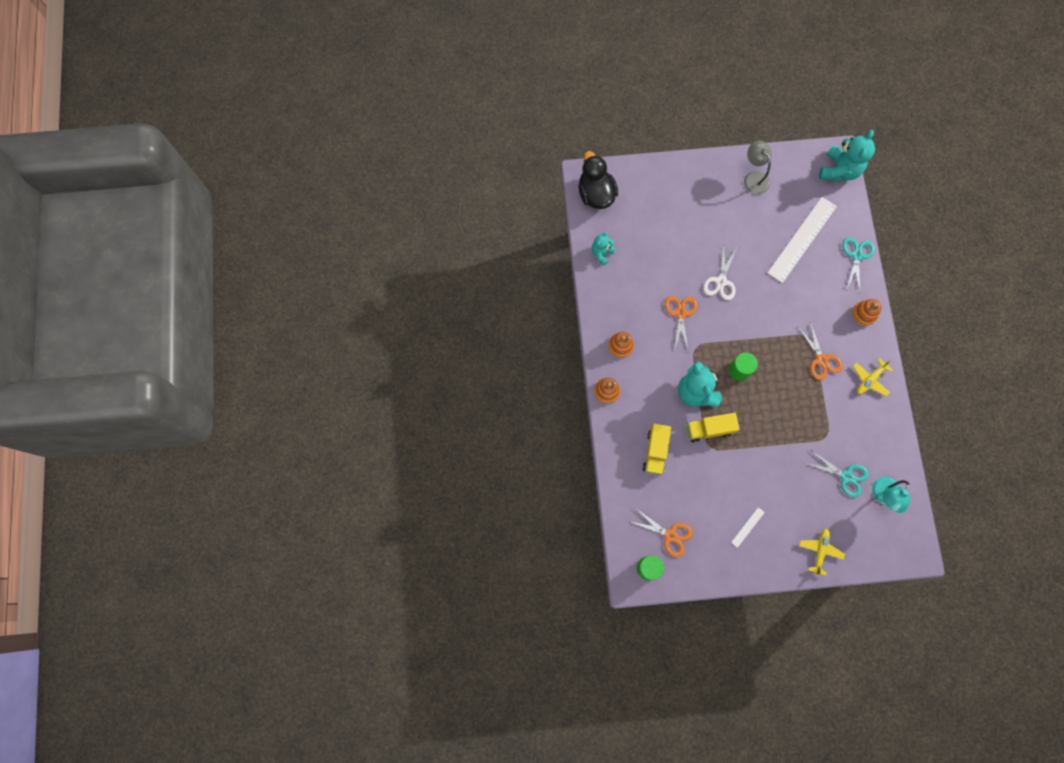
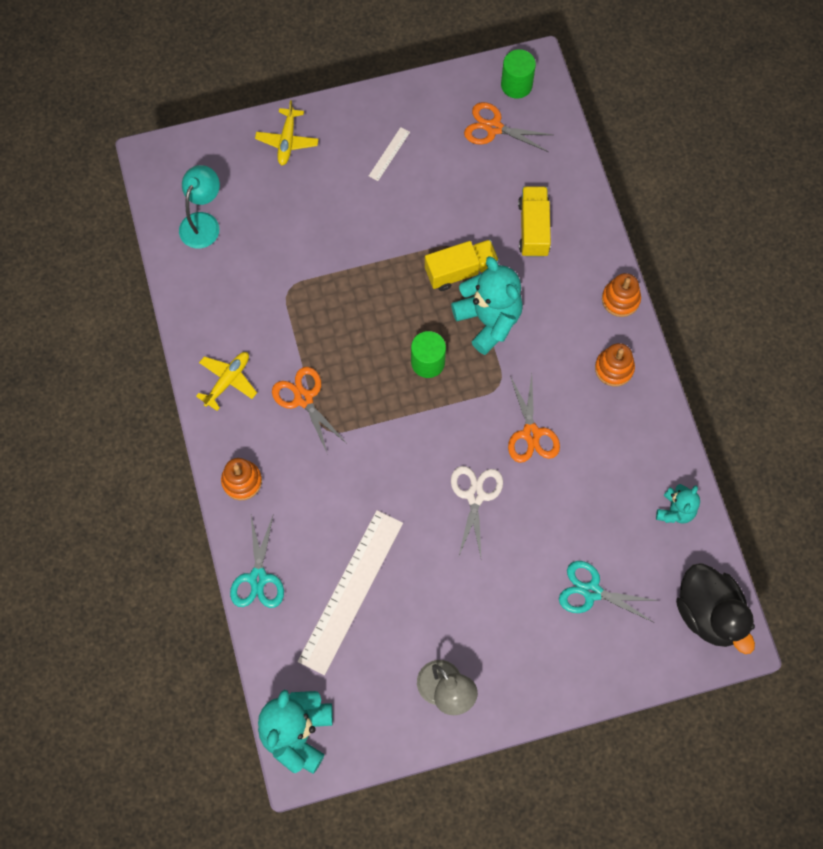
camera: 170 degrees right, 5 degrees down
(846, 476) = (256, 239): turquoise scissors -> turquoise scissors (591, 591)

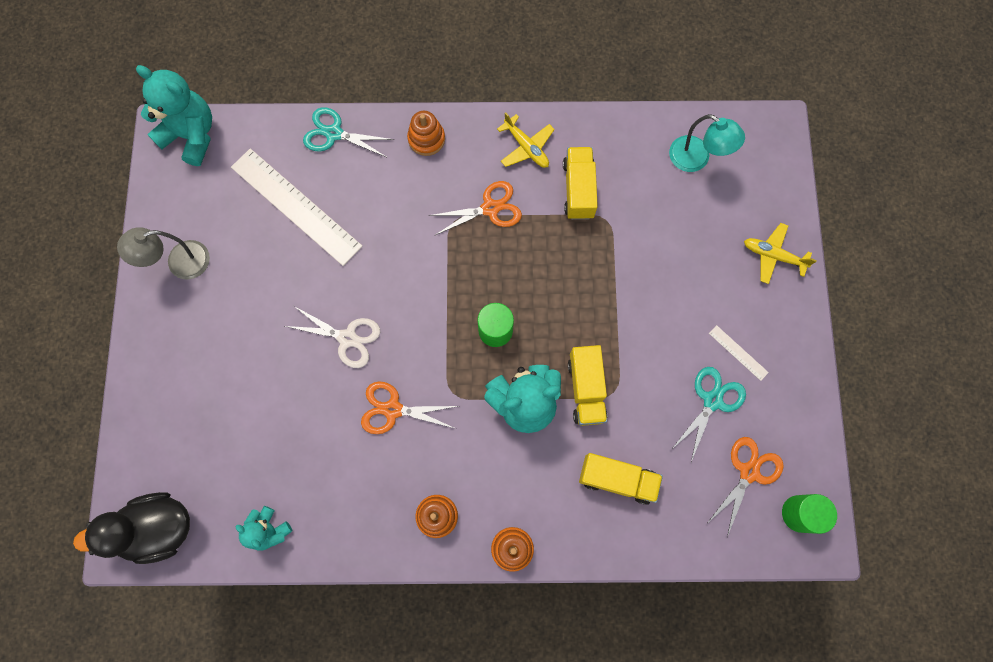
camera: 105 degrees right, 5 degrees up
(262, 321) = (578, 190): none -> yellow truck
(591, 591) = (220, 420): turquoise scissors -> turquoise scissors (713, 400)

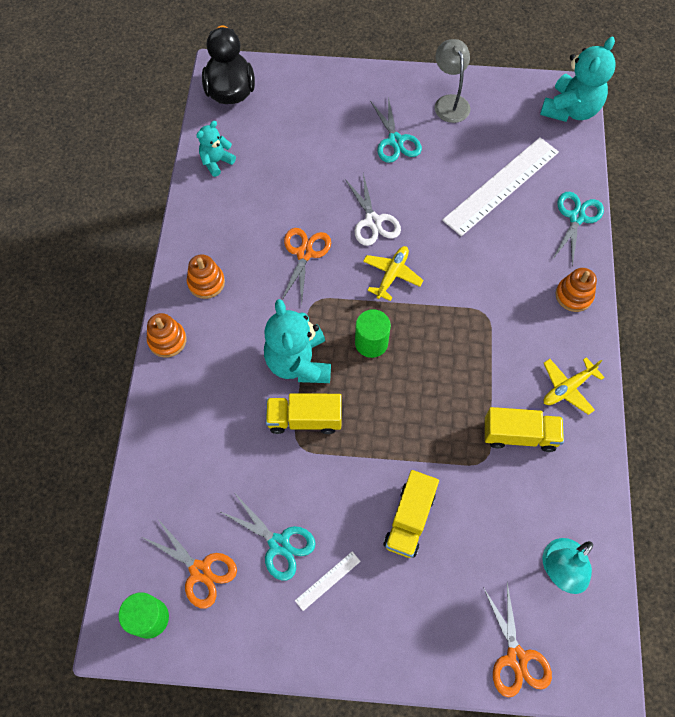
camera: 95 degrees right, 10 degrees down
(236, 321) = (395, 141): none -> turquoise scissors
(348, 338) = (373, 221): white scissors -> white scissors turned 45 degrees counterclockwise
(490, 208) = (498, 348): orange scissors -> orange scissors (516, 658)
(617, 479) = (213, 438): yellow truck -> yellow truck (409, 519)
(773, 255) = (438, 641): yellow plane -> yellow plane (392, 275)

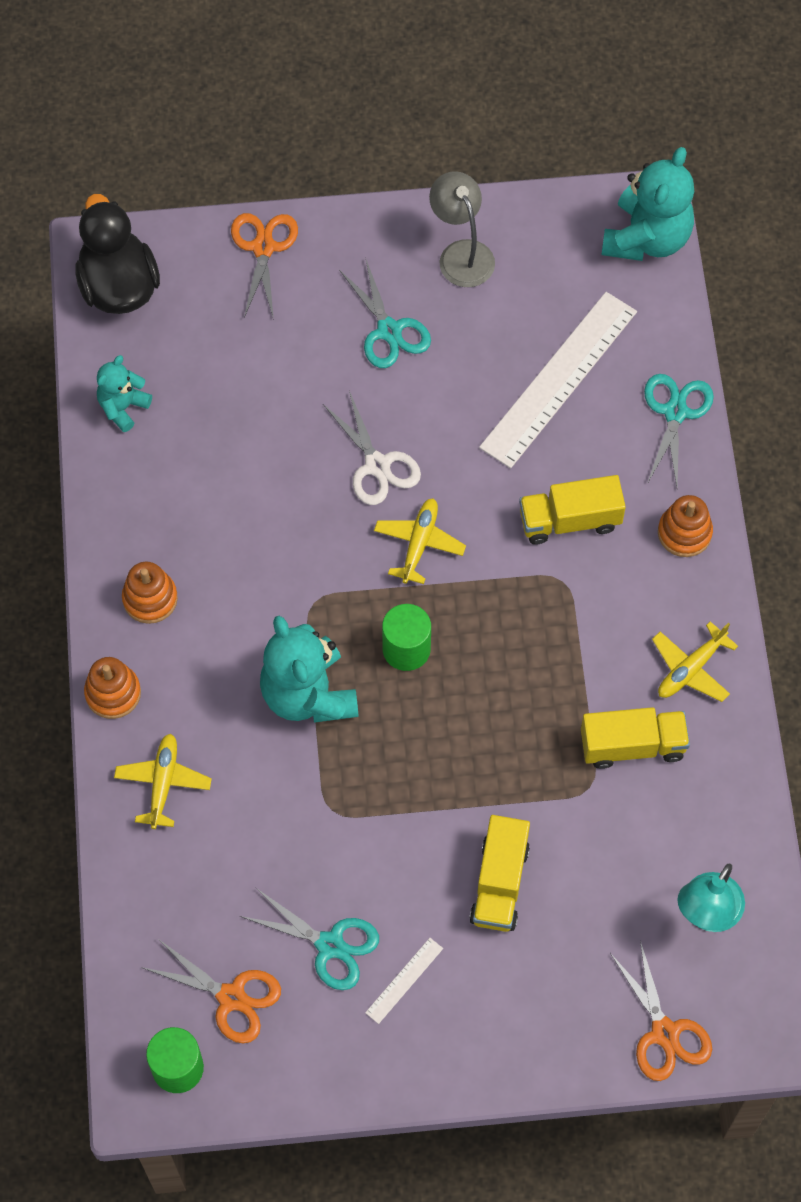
camera: 10 degrees left, 0 degrees up
(187, 406) = (163, 783): none -> yellow plane
(304, 419) = (332, 773): yellow truck -> yellow truck (569, 520)
(305, 253) = (286, 531): orange scissors -> orange scissors (263, 247)

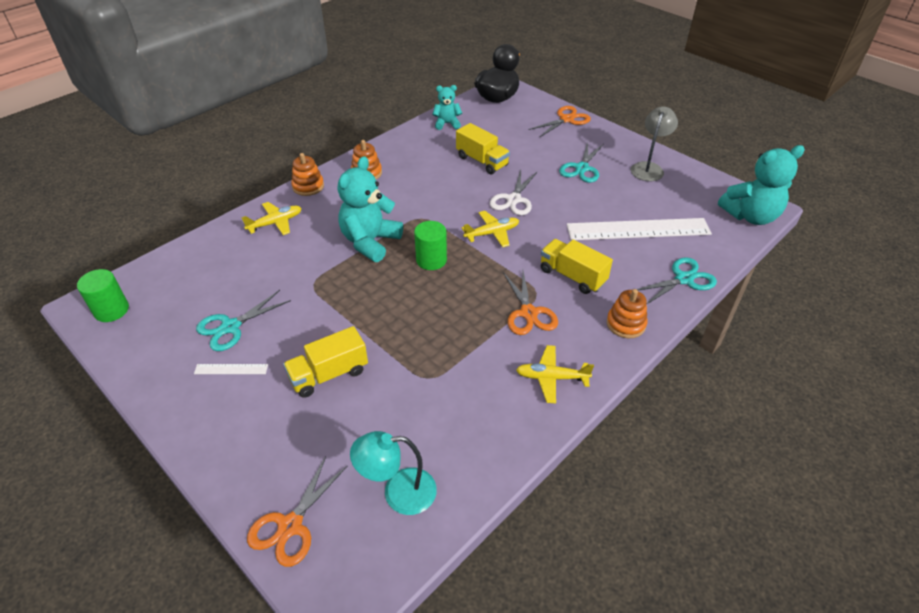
camera: 50 degrees right, 20 degrees down
(232, 998) = (169, 307): orange scissors -> orange scissors (528, 313)
(330, 945) = (230, 327): turquoise scissors -> turquoise scissors turned 60 degrees clockwise
(632, 745) = (475, 381): yellow truck -> yellow truck (482, 161)

